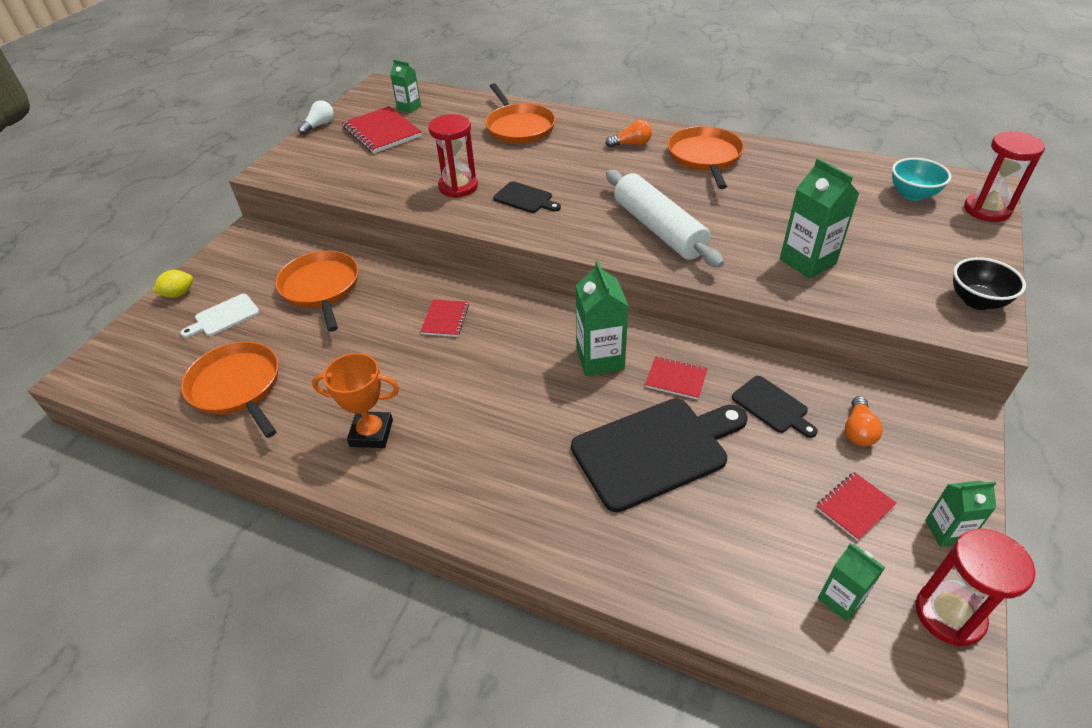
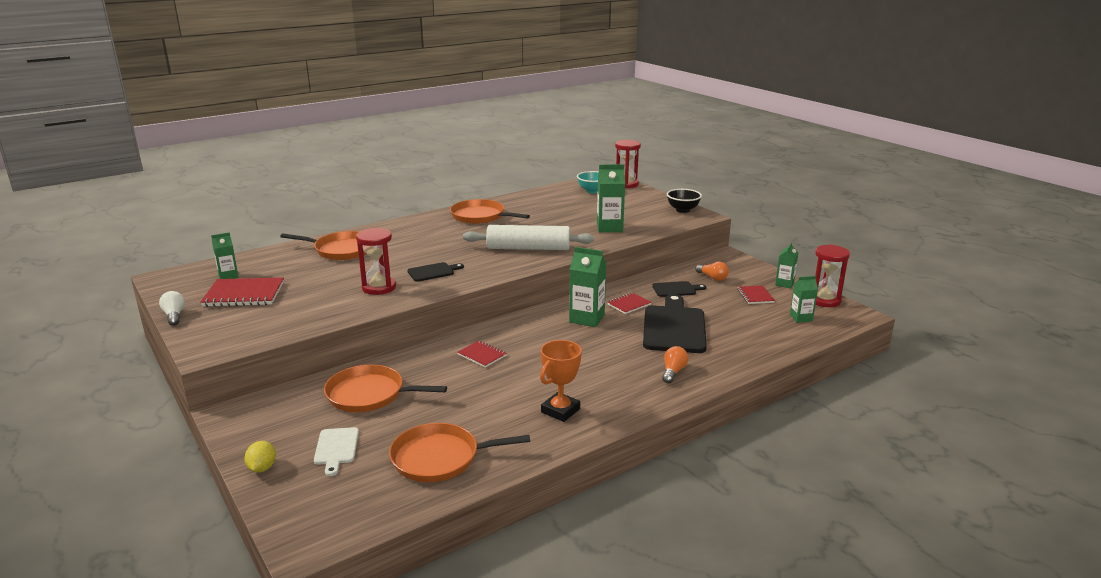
camera: 60 degrees left, 20 degrees down
(631, 144) = (430, 228): orange light bulb -> orange light bulb (673, 372)

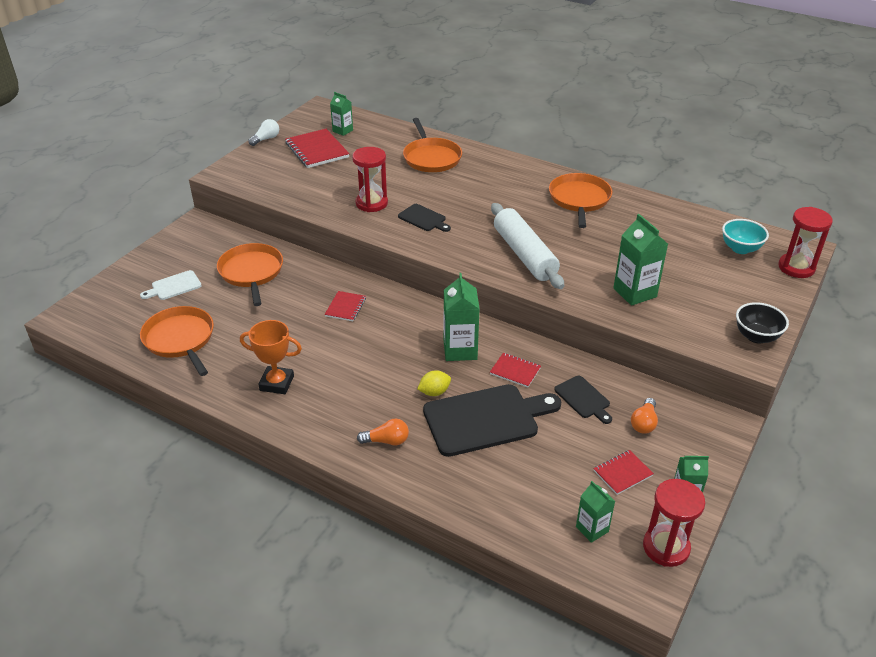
camera: 65 degrees right, 15 degrees up
(262, 468) = (139, 265): yellow lemon -> yellow lemon (434, 392)

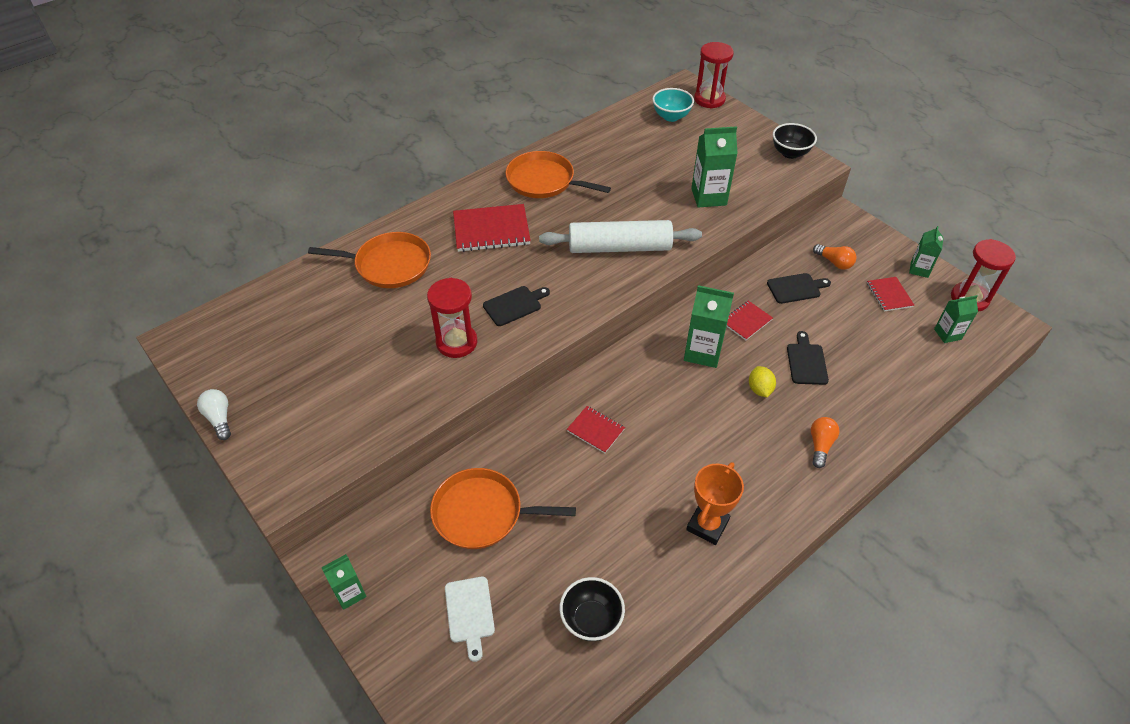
camera: 70 degrees left, 10 degrees up
(180, 339) = (591, 620): orange pan -> black bowl
(317, 150) = (293, 368): red notebook -> red notebook (491, 230)
(342, 131) = (262, 330): green carton -> green carton (350, 593)
(485, 419) = (806, 362): black cutting board -> black cutting board, size x0.50

